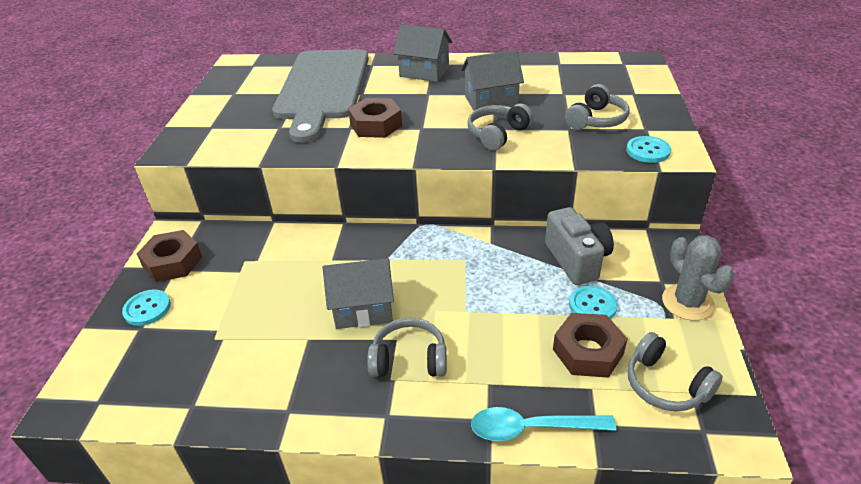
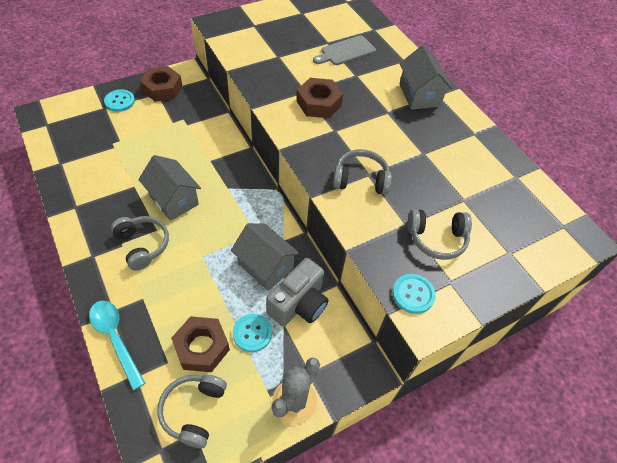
camera: 50 degrees right, 15 degrees up
(323, 88) = (346, 51): grey cutting board -> grey cutting board, size x0.43
(491, 101) = (408, 155): grey house -> grey house (265, 266)

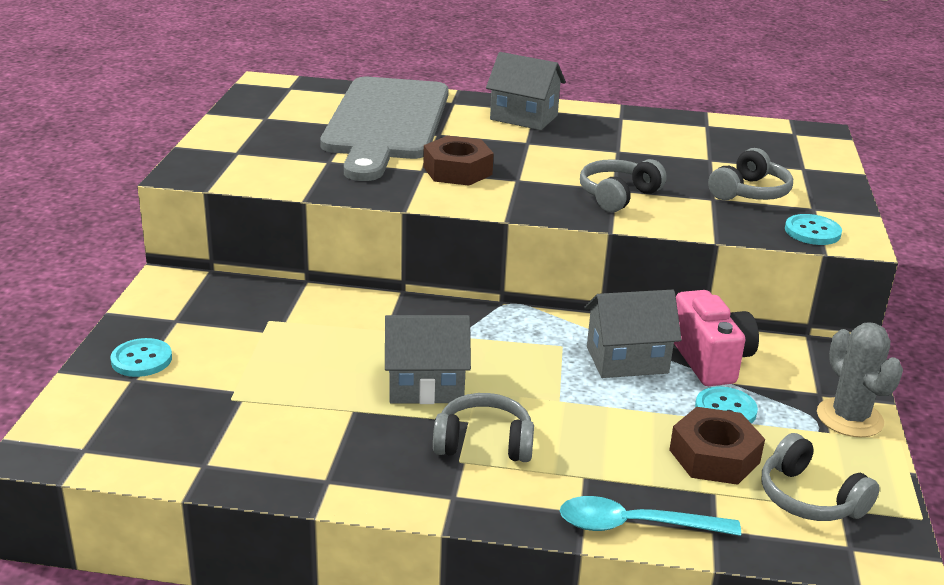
camera: 50 degrees left, 25 degrees down
(162, 88) = (173, 313): brown nut -> none
(299, 304) = (710, 360): grey camera -> pink camera
(346, 51) = (386, 123): grey cutting board -> grey cutting board, size x2.33

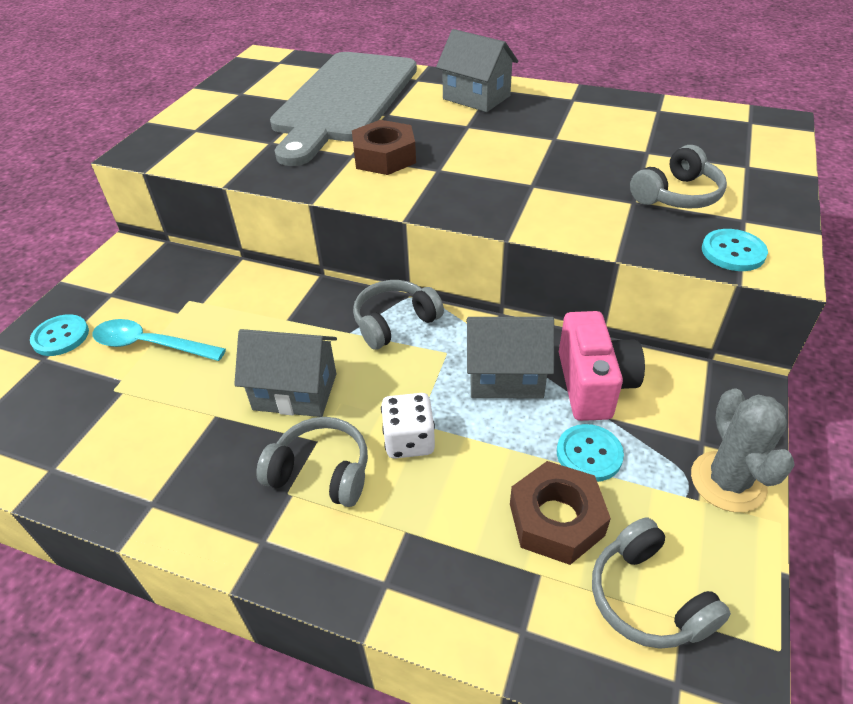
camera: 15 degrees right, 15 degrees up
(557, 414) = (409, 441): none -> white dice
(618, 196) = (532, 194): grey headphones -> grey headphones (394, 322)
(635, 525) = (436, 611): turquoise spoon -> turquoise spoon (151, 345)

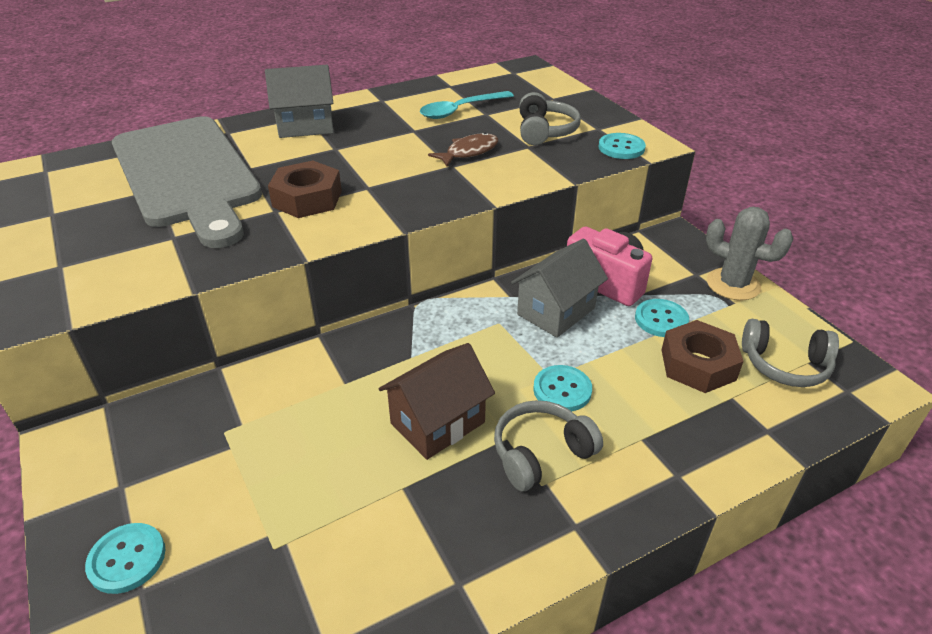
camera: 50 degrees left, 5 degrees down
(151, 345) = (248, 489): turquoise spoon -> turquoise spoon (460, 110)
(295, 391) = (437, 423): grey house -> brown house
(394, 322) = (433, 328): grey headphones -> none
(409, 441) = (562, 390): white dice -> turquoise button
(568, 180) = (469, 152): none -> brown fish

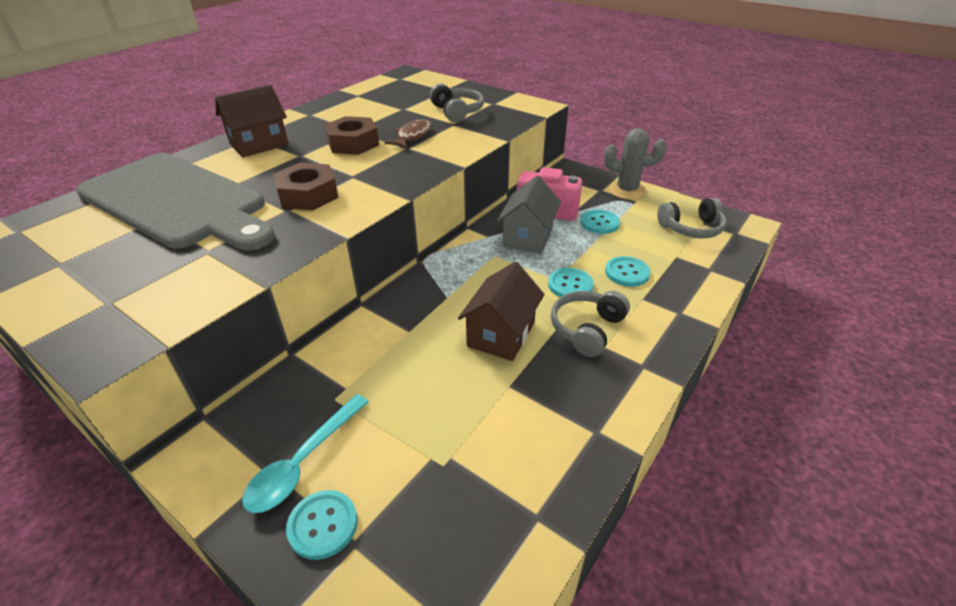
camera: 25 degrees left, 0 degrees up
(306, 126) = (259, 144): grey house -> brown house
(460, 110) = (381, 110): turquoise spoon -> turquoise spoon (303, 462)
(621, 148) = (519, 112): turquoise button -> turquoise button (627, 273)
(698, 364) = (642, 243): brown nut -> brown nut (353, 143)

